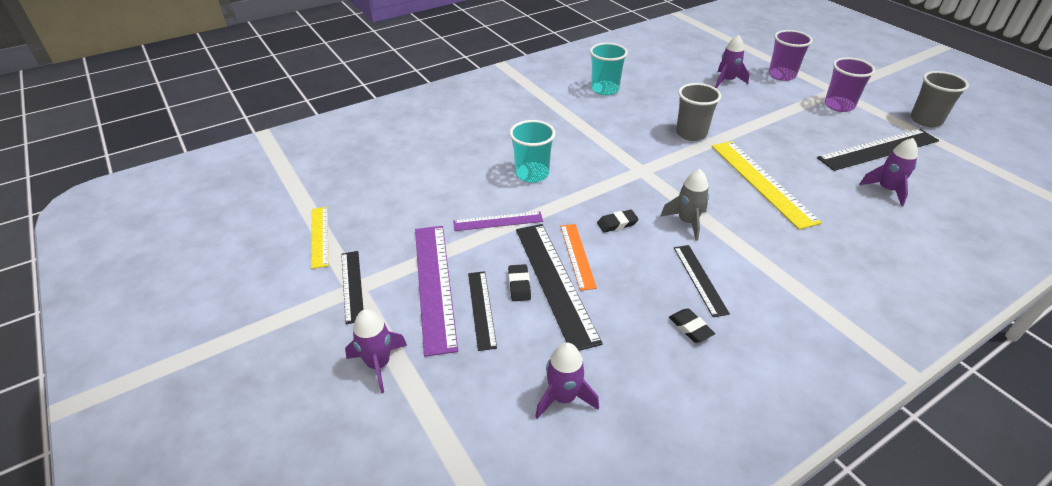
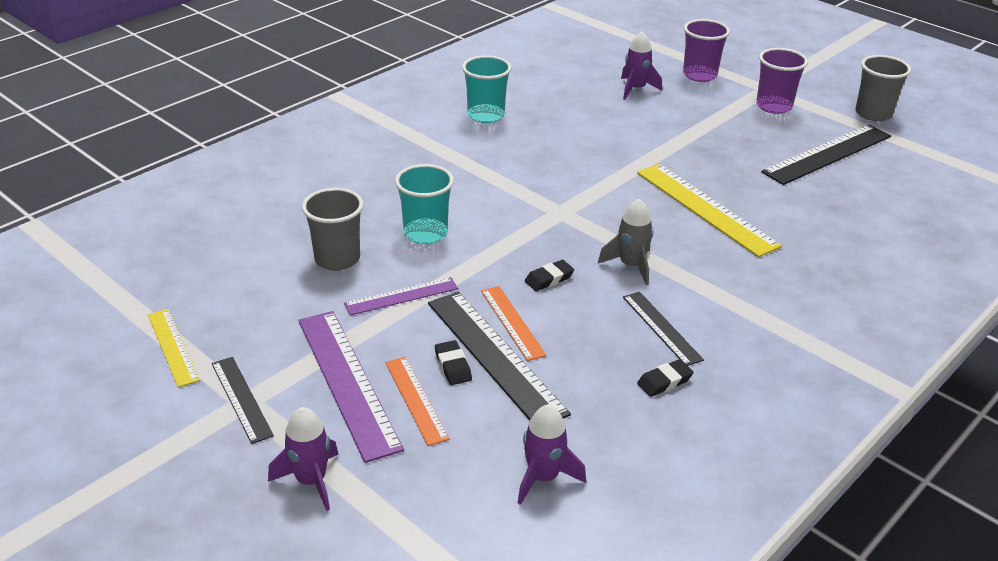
camera: 15 degrees left, 5 degrees down
(481, 309) = (416, 399): black ruler -> orange ruler
(690, 328) = (664, 381): black eraser -> black eraser turned 75 degrees counterclockwise
(691, 133) = (608, 160): grey cup -> grey cup (337, 259)
(887, 190) = (845, 200): purple rocket -> none

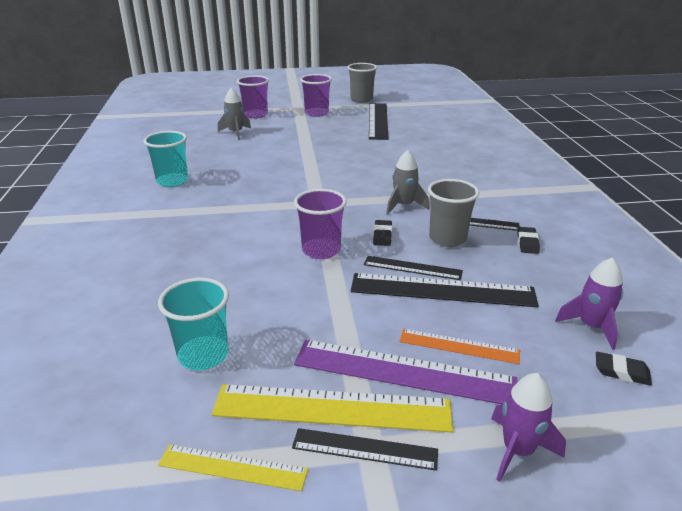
camera: 50 degrees left, 5 degrees down
(337, 259) = (239, 309): grey cup -> grey cup (447, 238)
(401, 296) = (326, 299): purple ruler -> none
(425, 233) = (266, 258): turquoise cup -> turquoise cup (203, 355)
(453, 366) = (435, 312): black eraser -> black eraser (621, 372)
(475, 256) = (321, 250): none -> purple cup
(512, 322) = (412, 268): orange ruler -> black ruler
(636, 89) = (236, 133): purple rocket -> grey rocket
(705, 208) = (379, 164): yellow ruler -> yellow ruler (332, 408)

